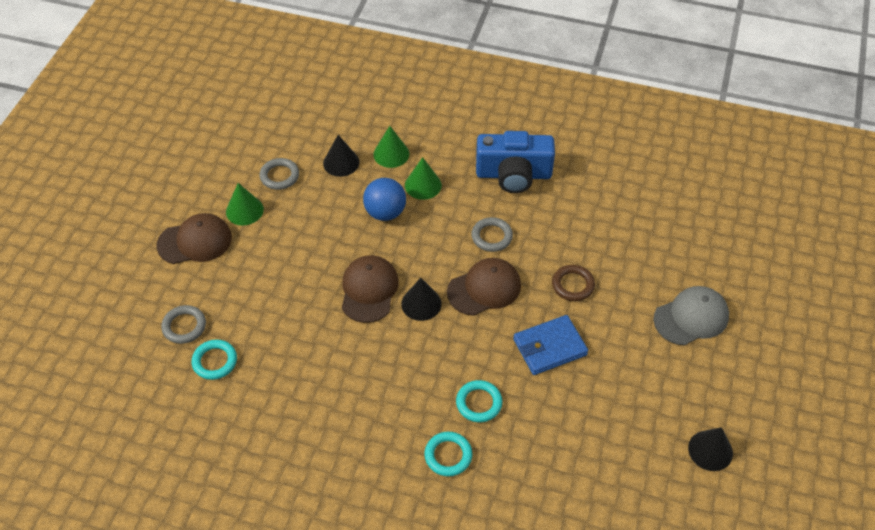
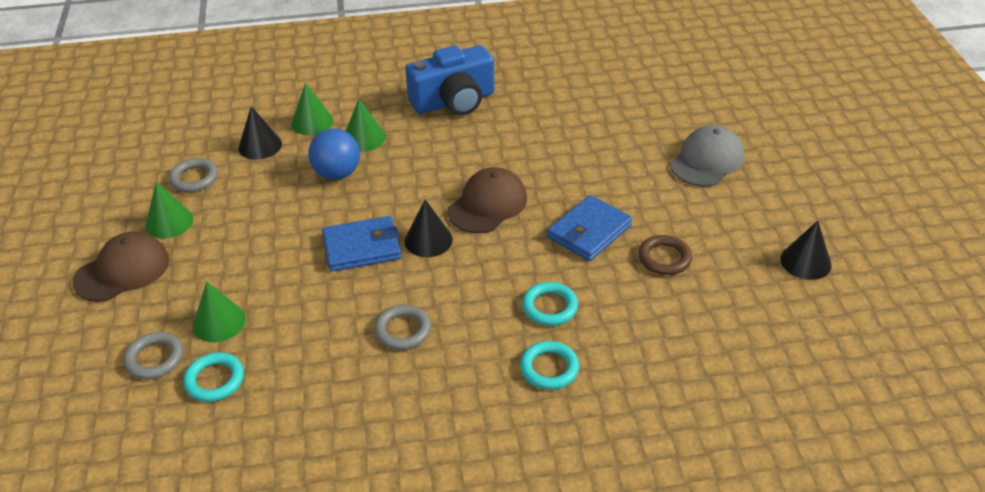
camera: 25 degrees left, 10 degrees down
(239, 314) = (219, 322): none -> green cone
(369, 290) = (362, 247): brown cap -> blue wallet
(491, 236) = (466, 158): grey ring -> grey ring (403, 330)
(573, 285) = (576, 172): brown ring -> brown ring (664, 258)

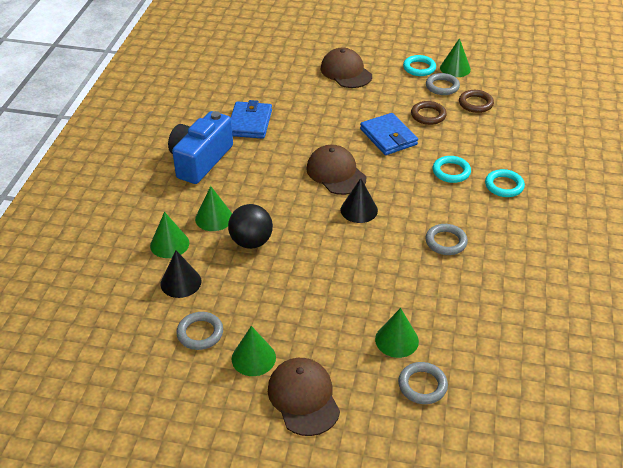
camera: 70 degrees left, 0 degrees up
(215, 380) = (459, 351): turquoise ring -> turquoise ring (419, 68)
(337, 173) = (251, 242): blue ball -> black ball
(362, 247) = (349, 245): blue wallet -> blue wallet (250, 123)
(454, 101) = (200, 160): blue camera -> blue camera turned 150 degrees counterclockwise
(707, 160) = (346, 72): grey cap -> brown cap
(730, 301) = (475, 104): none -> brown ring
(746, 258) = (442, 86): none -> grey ring
(805, 262) = (455, 68): black cone -> green cone

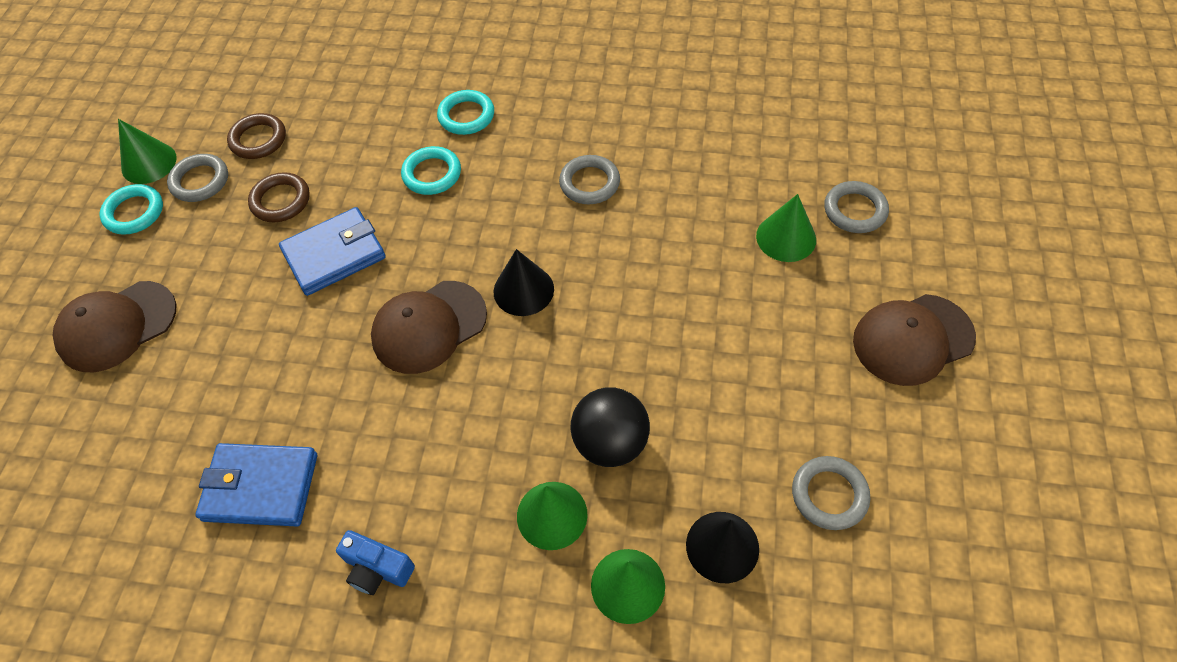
camera: 90 degrees left, 15 degrees up
(200, 160) = (377, 569): blue camera -> blue camera, size x0.47
(253, 358) = (860, 410): green cone -> none

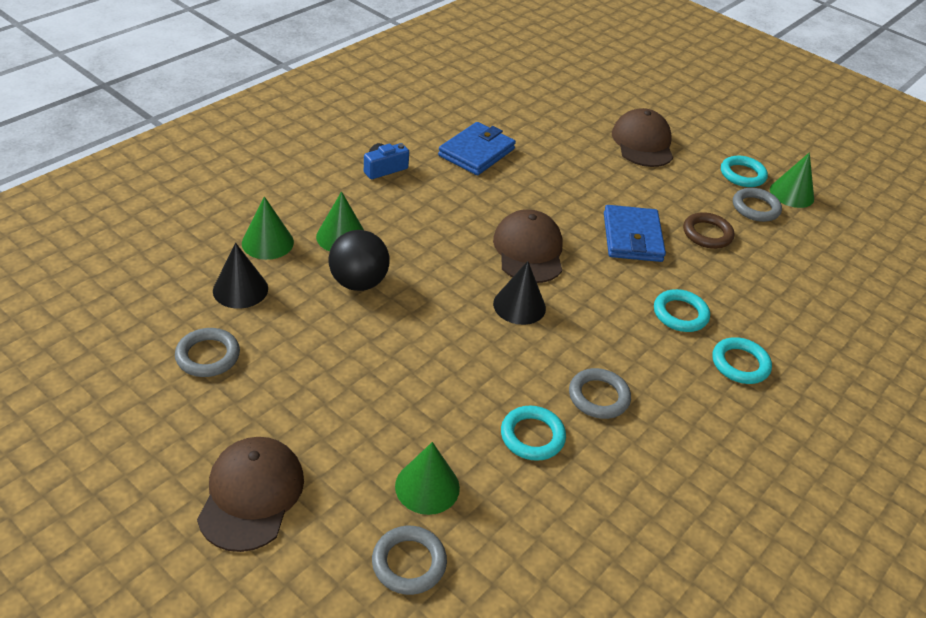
camera: 115 degrees right, 15 degrees down
(258, 140) = (785, 246): brown ring -> none
(673, 202) = (532, 436): none -> turquoise ring

